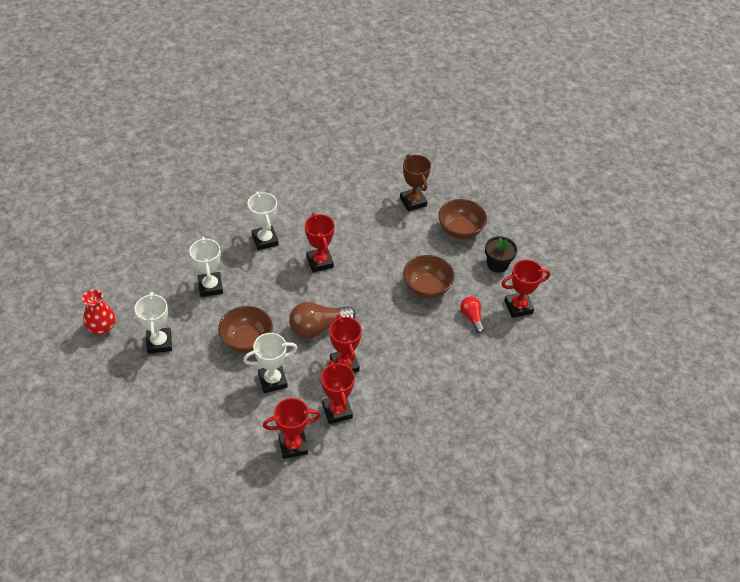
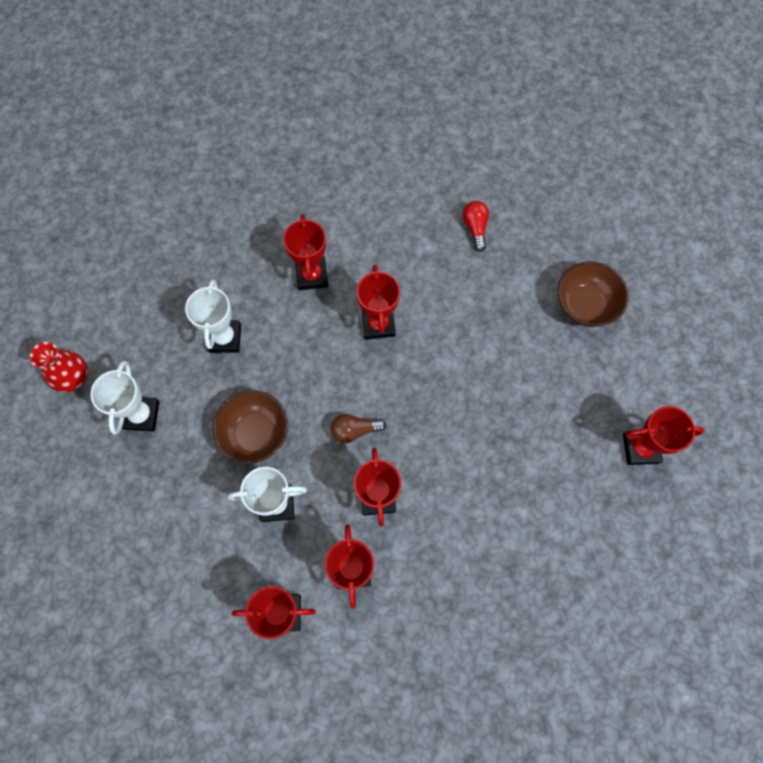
camera: 15 degrees right, 20 degrees up
(265, 240) = (312, 275): white trophy -> red trophy
(318, 327) = (355, 430): brown light bulb -> brown light bulb, size x0.58
(413, 202) = (528, 246): brown trophy -> none
(427, 288) = (517, 393): brown bowl -> none
(472, 317) = (570, 454): red light bulb -> red light bulb (475, 228)
(497, 264) = (625, 371): black flower pot -> none

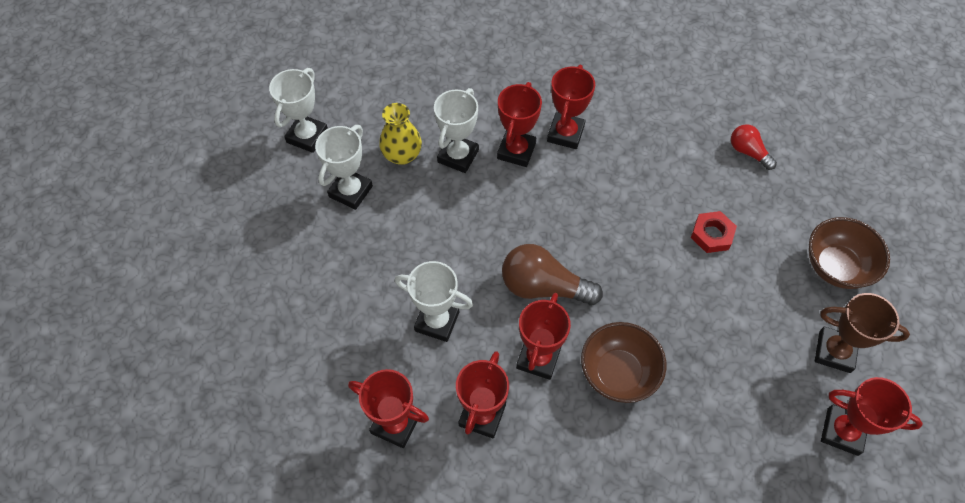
camera: 25 degrees right, 10 degrees down
(73, 377) = (307, 136): red vase -> white trophy
(172, 358) = (402, 155): none -> yellow vase
(255, 434) = (447, 250): brown bowl -> brown bowl (618, 373)
(355, 430) = (544, 287): brown light bulb -> brown light bulb, size x1.73
(378, 324) = (611, 201): red trophy -> red trophy (516, 151)
(475, 228) = (748, 152): red light bulb -> red light bulb turned 60 degrees counterclockwise
(475, 319) = (712, 234): none -> red nut
(610, 382) = (834, 352): none -> brown trophy

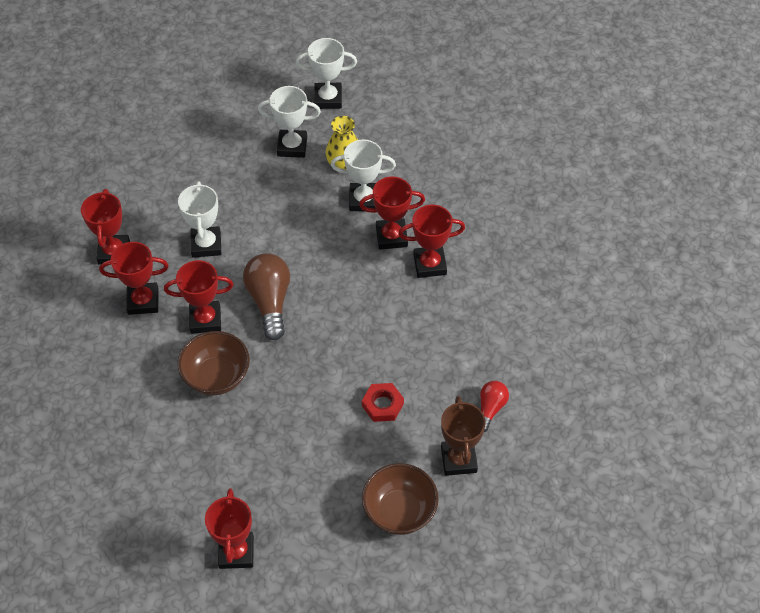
camera: 65 degrees right, 5 degrees down
(834, 352) = (310, 529): brown trophy -> brown trophy (458, 459)

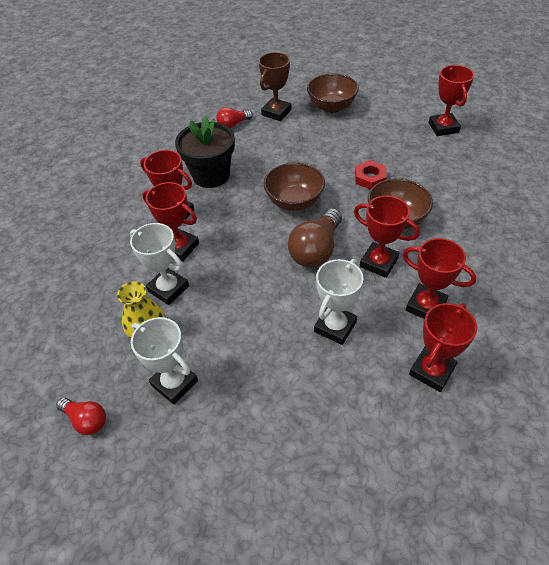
camera: 140 degrees left, 5 degrees down
(236, 552) = (443, 128): red trophy -> red trophy turned 45 degrees counterclockwise
(328, 99) = (86, 420): white trophy -> red light bulb
(330, 341) = (294, 202): none -> brown bowl
(382, 405) = (294, 153): red nut -> red nut (370, 178)
(442, 325) = (211, 175): none -> black flower pot

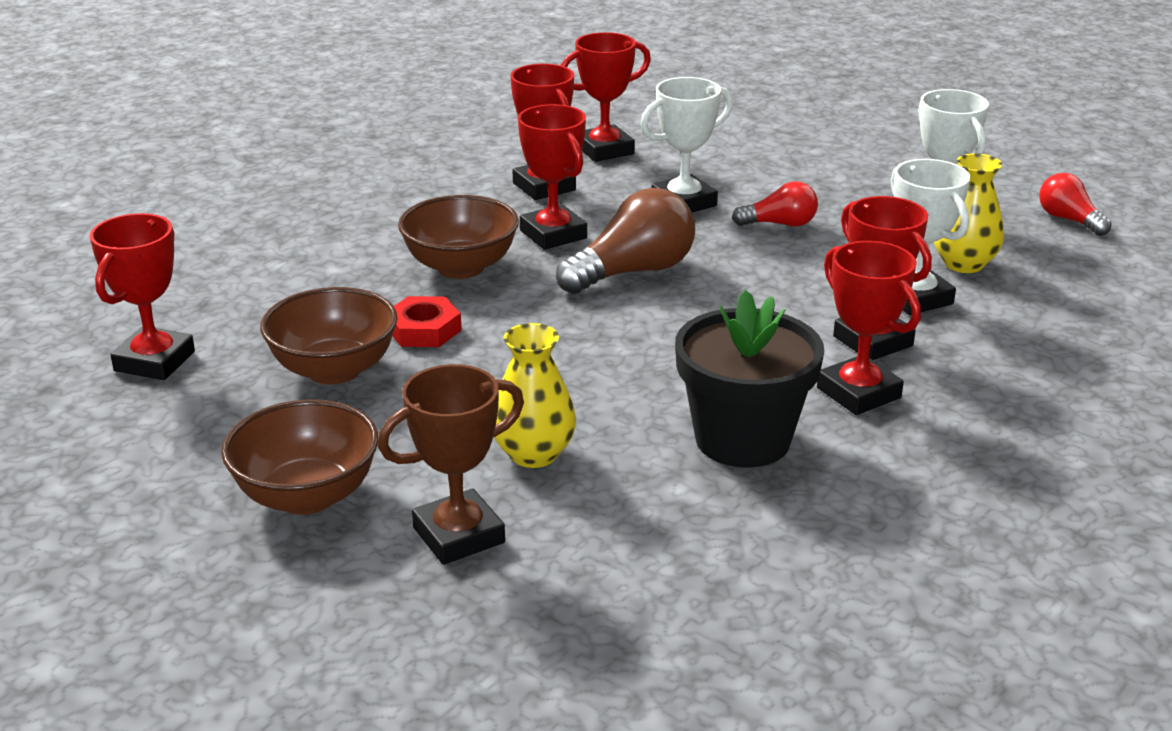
camera: 155 degrees left, 20 degrees down
(233, 124) = (602, 544): red light bulb -> red light bulb (780, 224)
(278, 143) = (533, 454): none -> yellow vase
(294, 202) = (605, 340): brown bowl -> brown bowl (334, 370)

